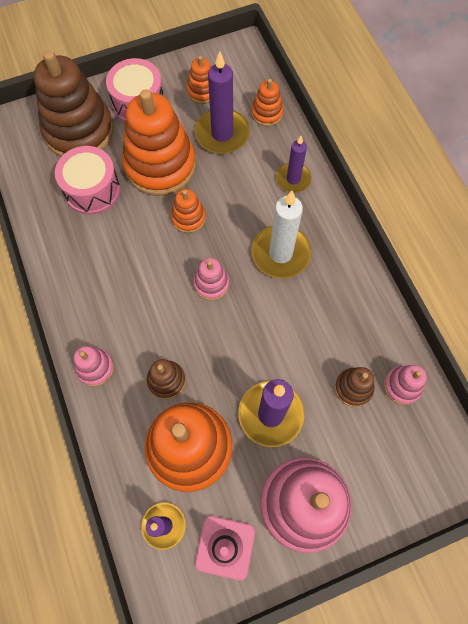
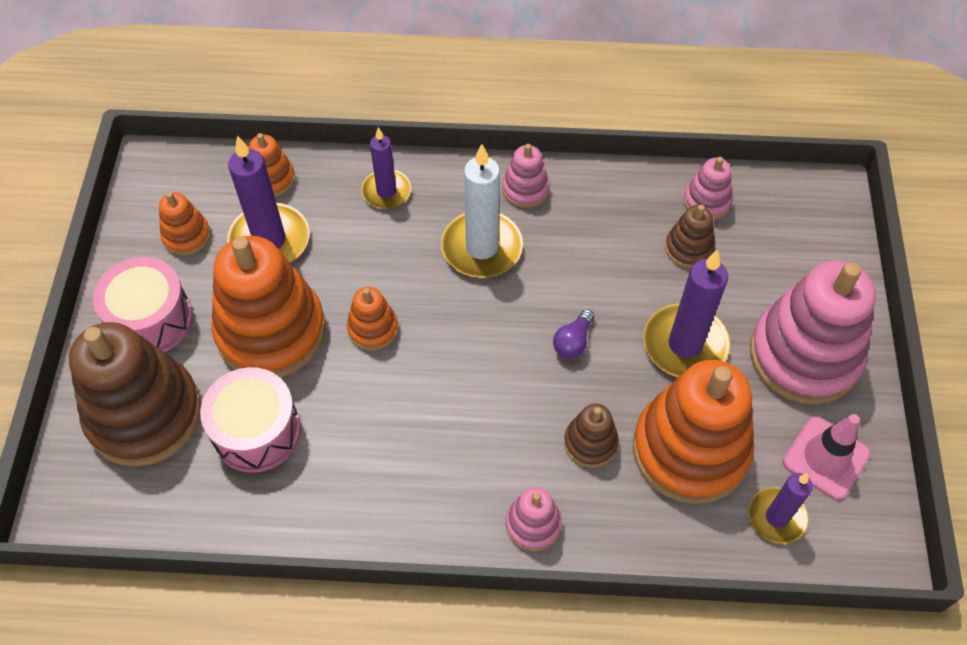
camera: 65 degrees left, 10 degrees down
(211, 284) = (483, 340): pink stacking toy -> pink stacking toy (525, 189)
(237, 339) = (573, 341): none -> purple light bulb

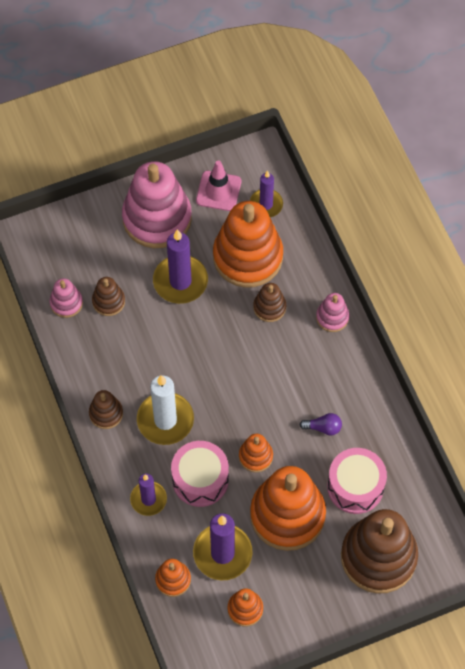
camera: 115 degrees left, 5 degrees up
(151, 320) = (316, 593): pink drum -> pink drum (200, 479)
(525, 189) = (106, 413): pink stacking toy -> brown stacking toy
(573, 341) = (208, 341): purple light bulb -> purple light bulb (323, 427)

